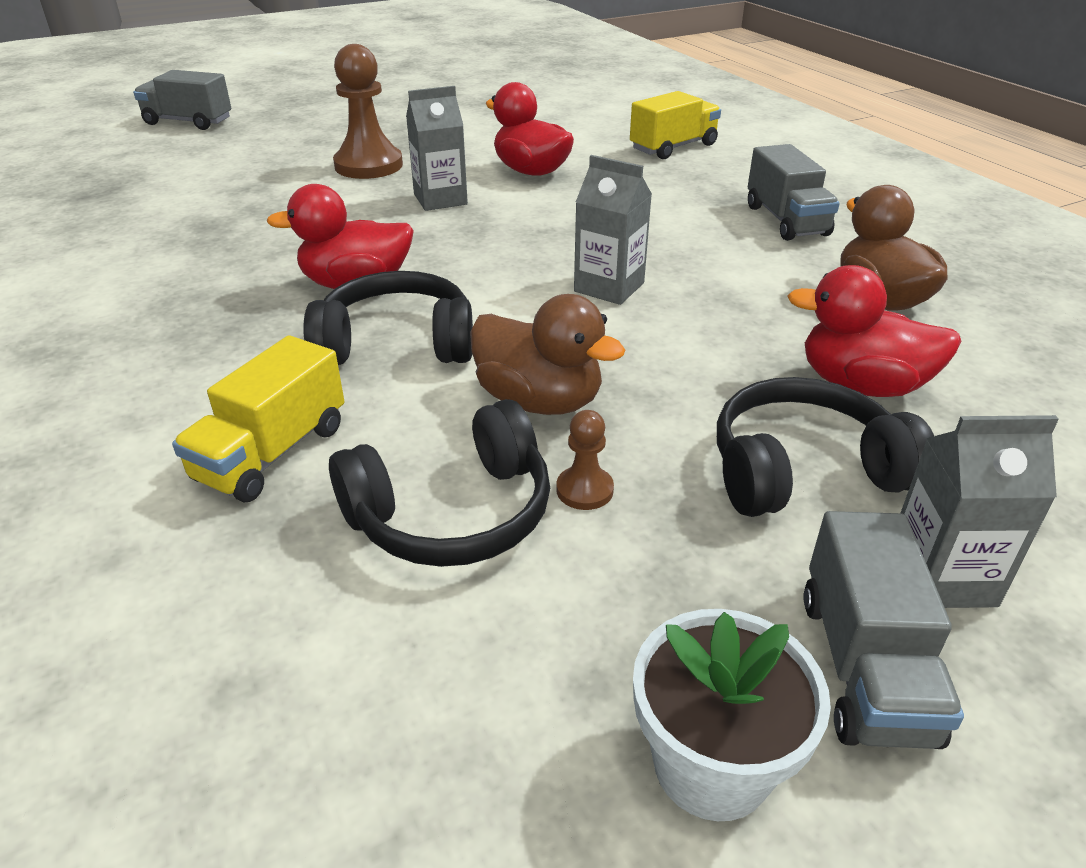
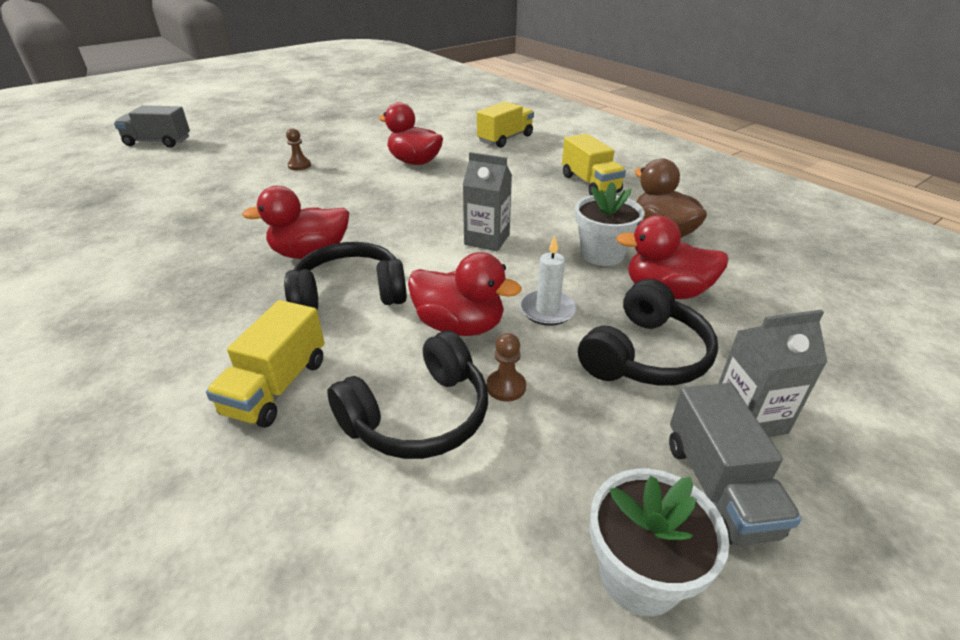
camera: 10 degrees left, 0 degrees up
(368, 165) = (299, 165): brown pawn -> brown pawn, size x0.47
(440, 199) = (356, 186): grey carton -> none
(539, 401) = (459, 326): brown duck -> red duck
(672, 393) = (547, 310): none -> white candle
(777, 322) = (602, 254): none -> white flower pot
(786, 220) = (590, 184): grey truck -> yellow truck
(803, 470) = (645, 355): black headphones -> black headphones turned 150 degrees clockwise

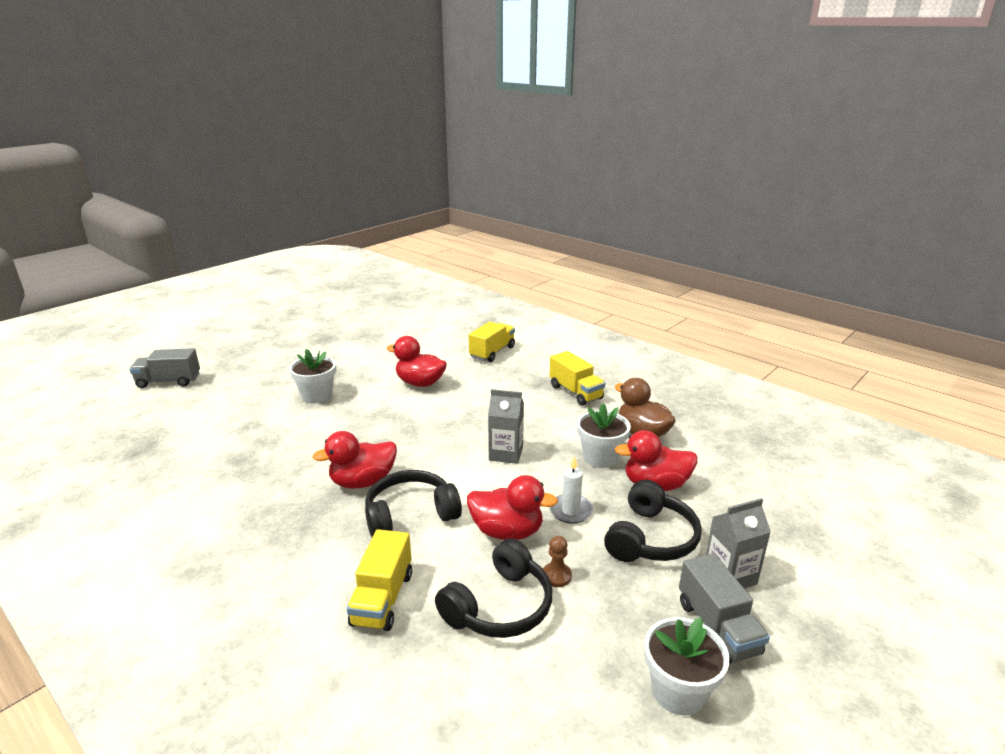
camera: 10 degrees left, 10 degrees down
(299, 165) = (317, 396): brown pawn -> white flower pot

